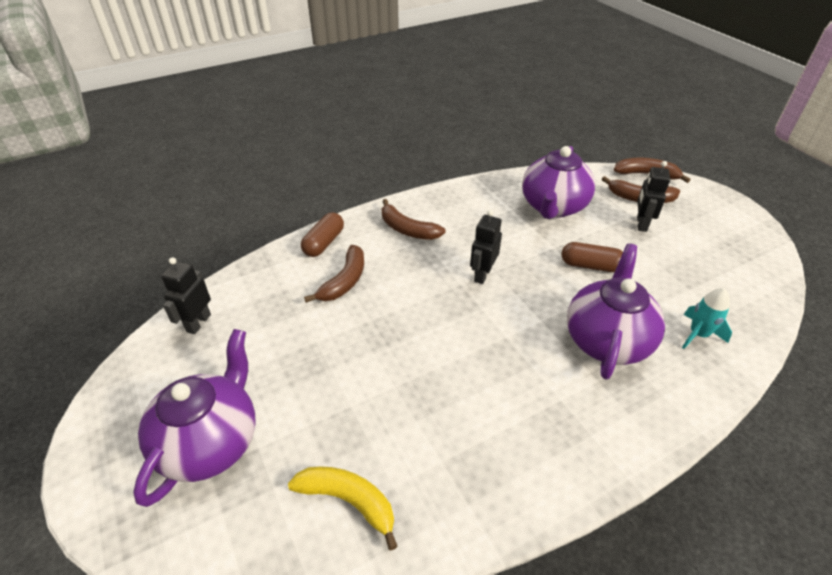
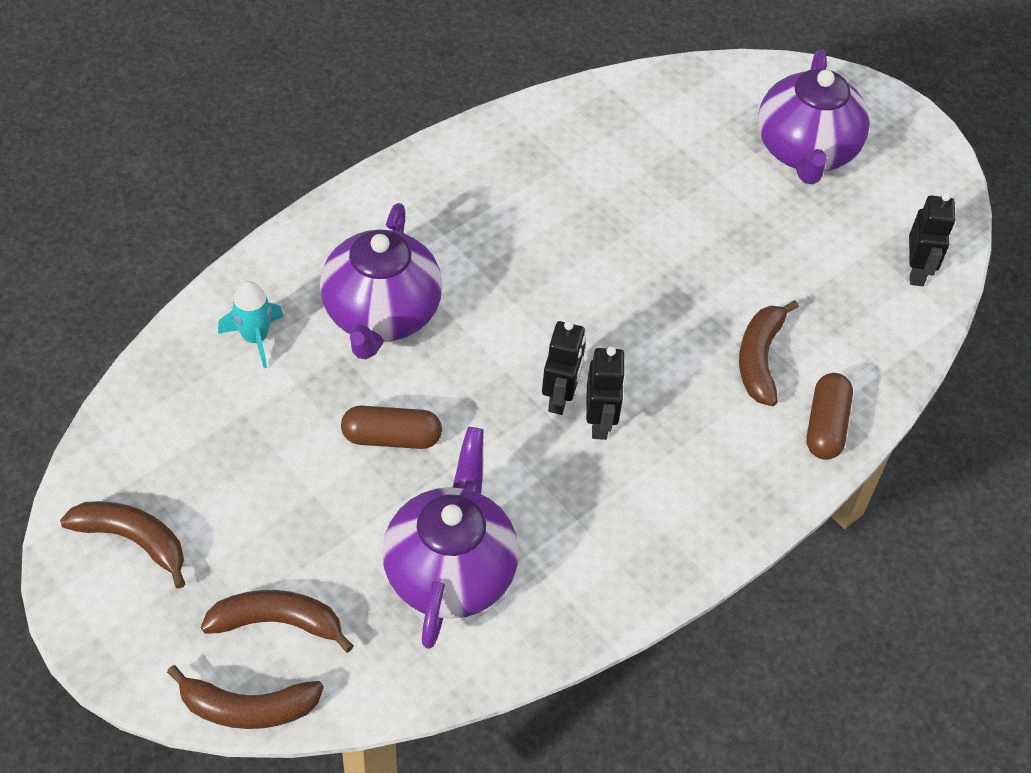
camera: 165 degrees right, 10 degrees up
(349, 501) = (646, 122): yellow banana -> none
(407, 229) = (702, 475): brown banana -> brown banana (133, 540)
(641, 224) = (290, 548): black robot -> black robot (600, 422)

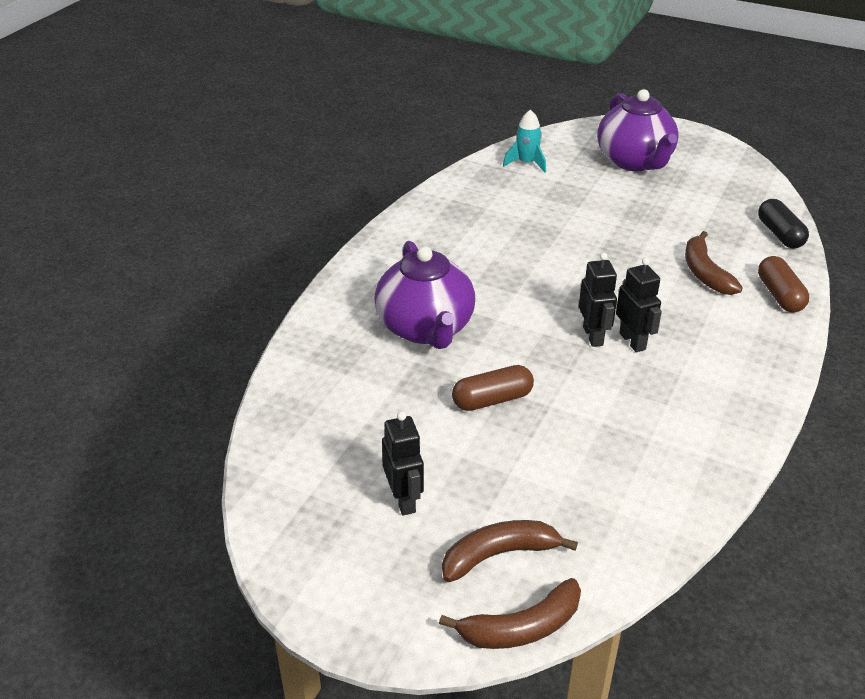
camera: 20 degrees left, 15 degrees down
(133, 540) = (336, 541): brown banana -> none
(255, 338) = (340, 372): turquoise rocket -> turquoise rocket (526, 163)
(450, 571) = (604, 469): purple teapot -> none
(902, 336) = (780, 234): none -> black capsule
(916, 271) = (756, 200): black robot -> black robot (404, 500)

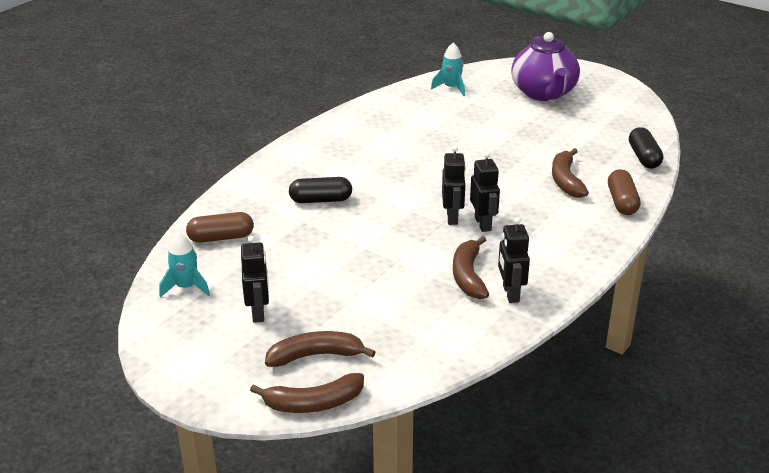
camera: 10 degrees right, 5 degrees down
(298, 473) = (186, 287): none -> turquoise rocket
(426, 328) = (321, 200): purple teapot -> black capsule
(492, 400) = (353, 253): brown capsule -> brown capsule (221, 237)
(643, 415) = (468, 276): none -> brown banana
(702, 434) = (510, 293): none -> black robot

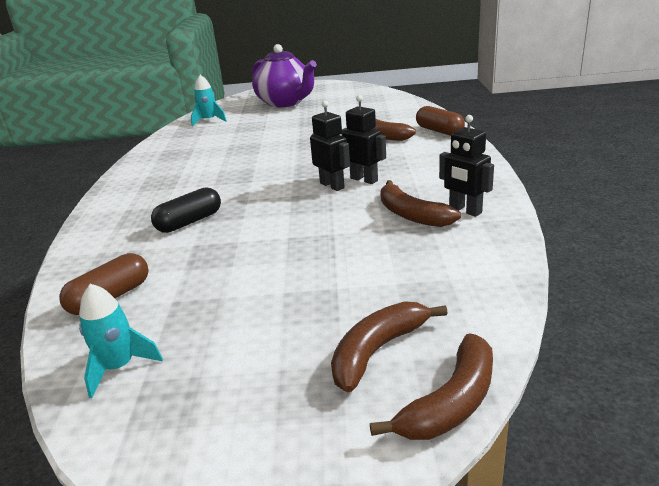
camera: 35 degrees left, 5 degrees down
(258, 312) = (250, 345): black robot -> none
(644, 157) = (410, 107): black capsule -> none

